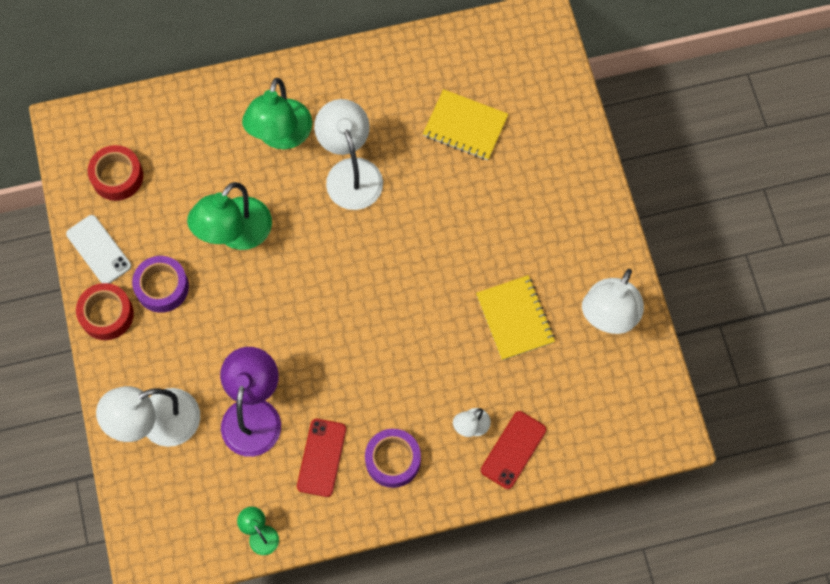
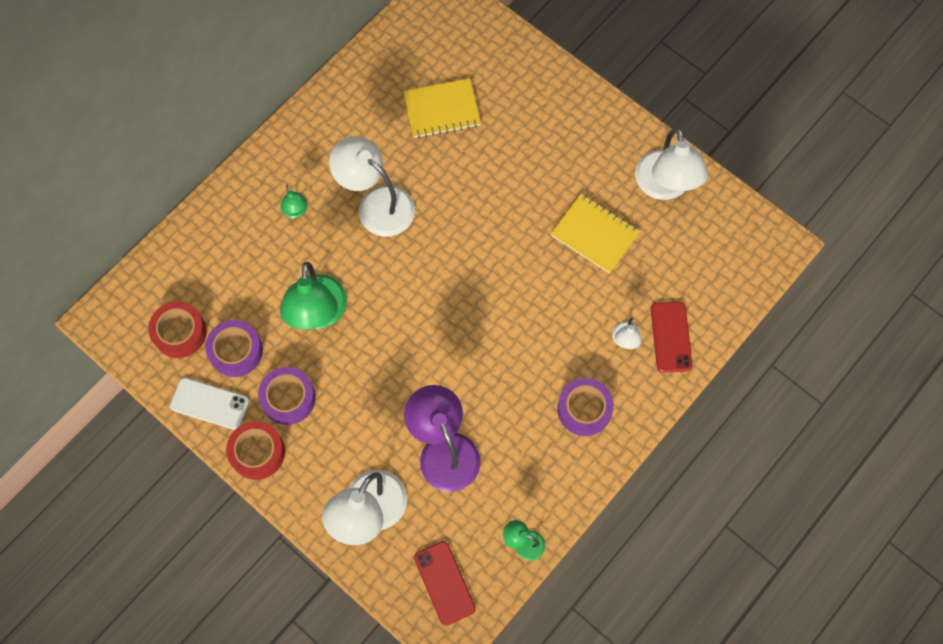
camera: 35 degrees left, 0 degrees up
(149, 221) = (236, 351): none -> purple tape
(281, 136) = (296, 211): green lamp -> green lamp, size x0.48
(322, 457) = (526, 446): red phone -> red phone (444, 583)

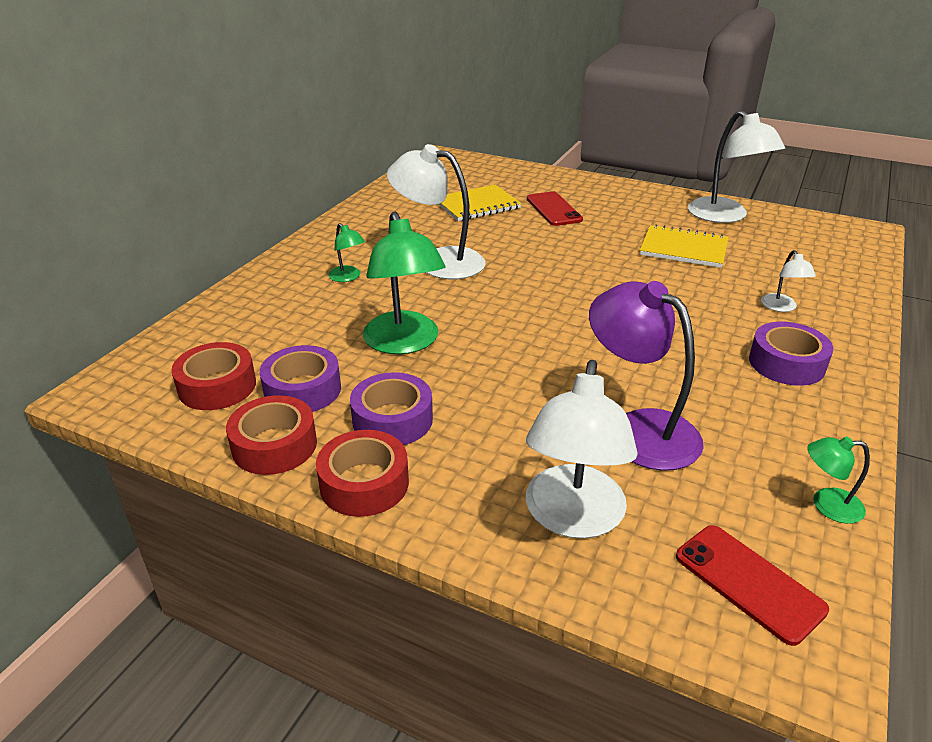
camera: 15 degrees left, 35 degrees down
(209, 404) = (274, 445): white phone -> red tape
(671, 337) = (827, 297): red phone -> red phone (553, 209)

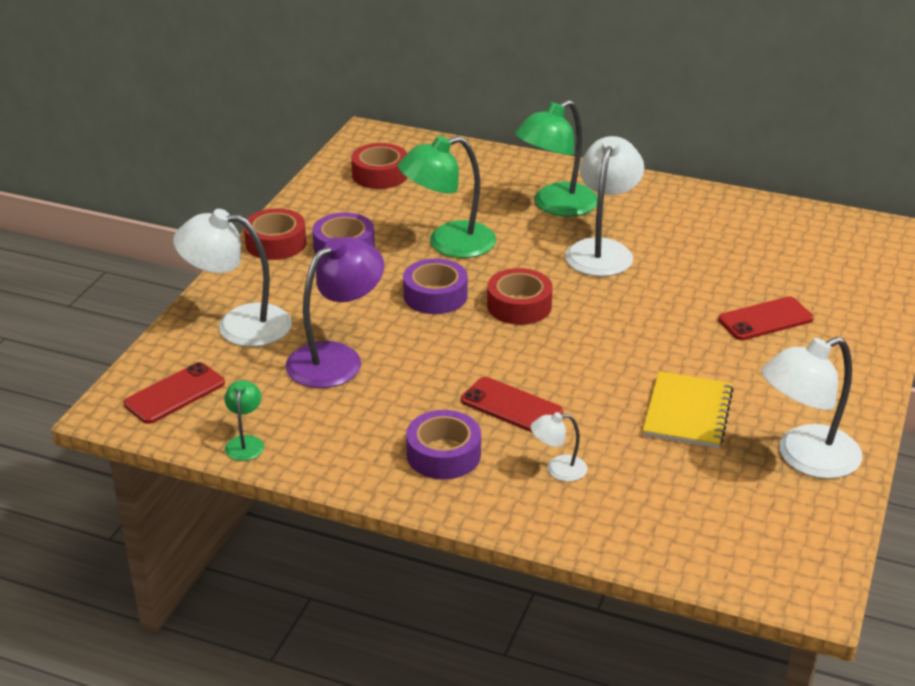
camera: 85 degrees right, 0 degrees up
(274, 445) = (314, 206): red tape -> red tape (519, 306)
(302, 390) = (378, 207): purple tape -> purple tape (435, 296)
(348, 277) = (556, 206): green lamp -> green lamp, size x2.08
(477, 205) = (753, 266): yellow notebook -> none
(698, 323) = (511, 406): none -> red phone

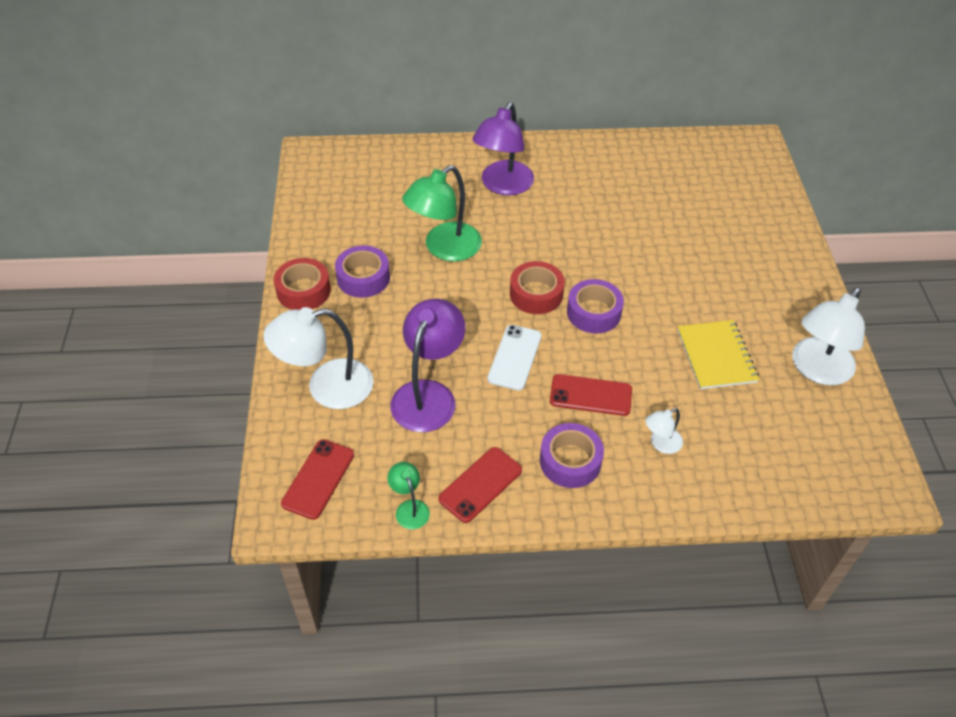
camera: 25 degrees left, 15 degrees up
(380, 174) = (345, 193): red tape -> none
(435, 296) = (466, 305): purple tape -> purple tape (593, 312)
(452, 352) = (515, 357): none -> white phone
(556, 206) = (503, 186): green lamp -> purple lamp
(602, 250) = (563, 220): white lamp -> none
(765, 319) = (716, 250): red phone -> red phone (480, 484)

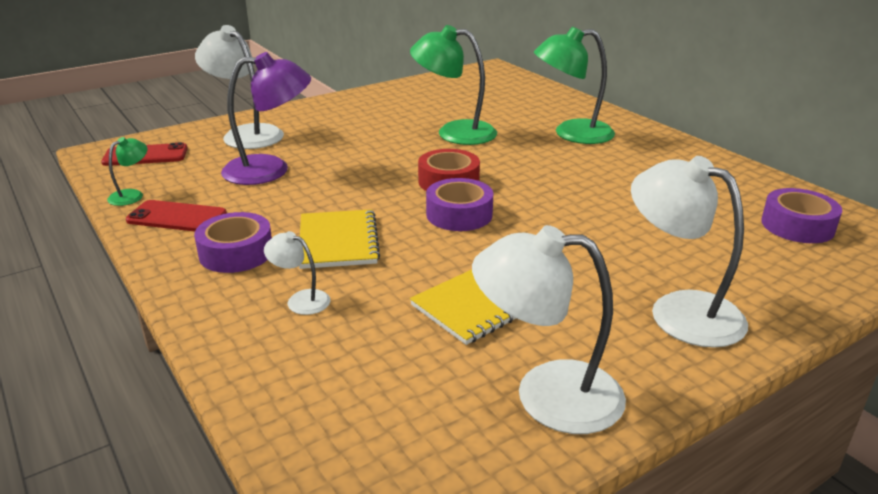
camera: 60 degrees right, 20 degrees down
(303, 291) = (341, 102): red tape -> none
(363, 278) = (380, 115): purple tape -> purple tape (797, 226)
(503, 186) = (571, 133): purple lamp -> green lamp
(515, 357) = (352, 193): white phone -> none
(590, 395) = (338, 241): red phone -> yellow notebook
(770, 274) = (679, 310): none -> white lamp

